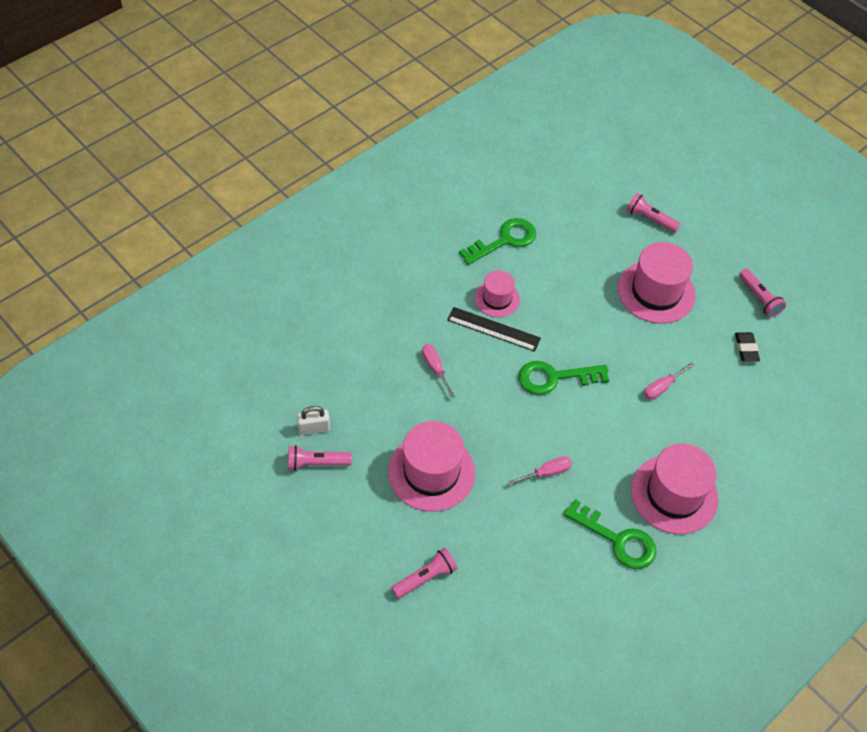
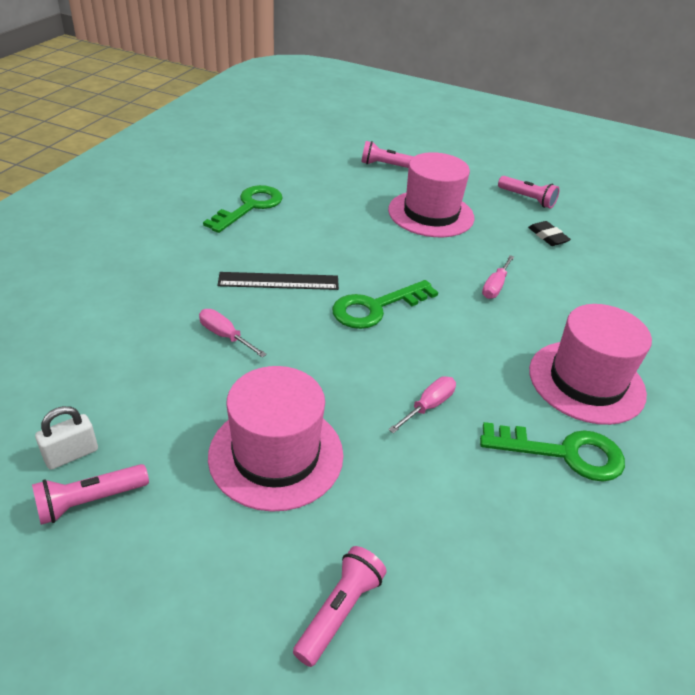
camera: 25 degrees left, 15 degrees down
(497, 299) = (267, 254): pink hat -> none

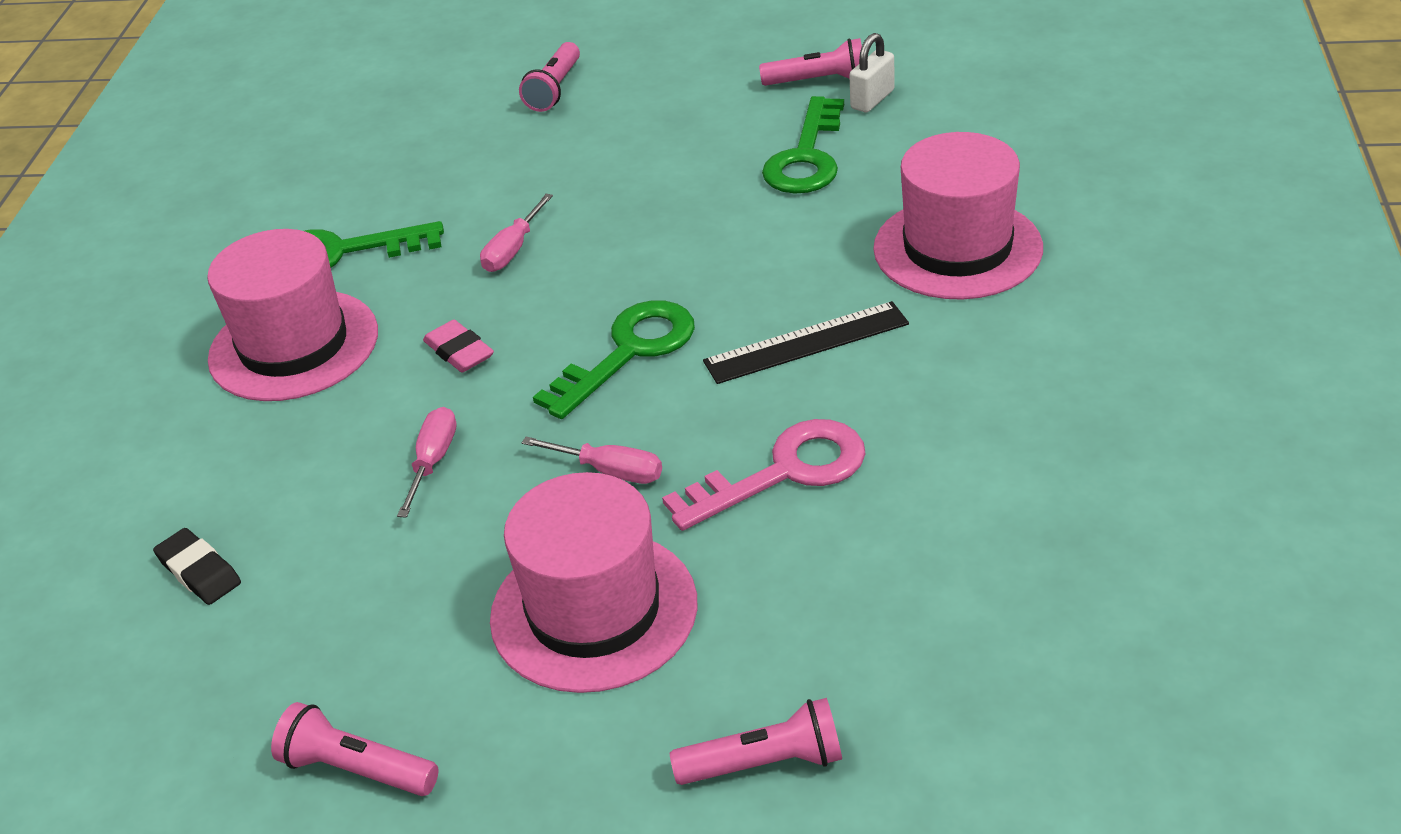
camera: 170 degrees right, 0 degrees up
(90, 501) = (818, 81): pink flashlight -> pink flashlight turned 45 degrees clockwise
(225, 336) = (819, 243): pink screwdriver -> pink screwdriver (609, 471)
(249, 207) = (983, 479): green key -> green key (807, 157)
(276, 455) = (669, 157): pink hat -> pink hat (957, 248)
(329, 233) = (783, 472): none -> pink key
(476, 341) = (459, 352): none -> pink eraser
(547, 236) = (316, 638): black eraser -> black eraser (199, 571)

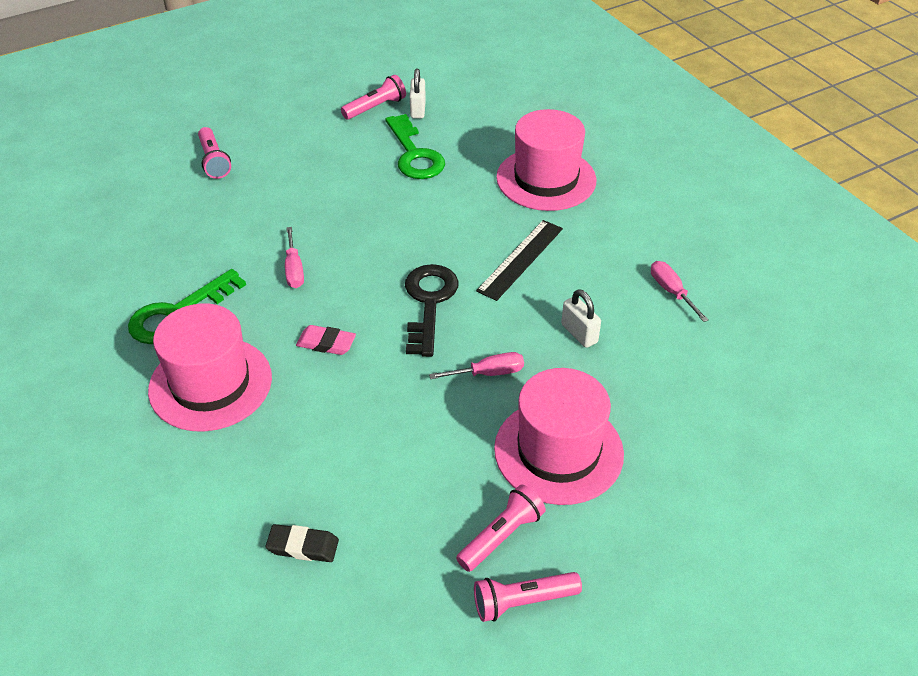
camera: 40 degrees left, 5 degrees up
(433, 461) = (380, 413): pink screwdriver -> pink screwdriver (671, 292)
(628, 352) = (429, 303): green key -> black key
(765, 763) = (718, 482): pink flashlight -> pink flashlight (501, 536)
(783, 472) = (579, 333): pink key -> white padlock

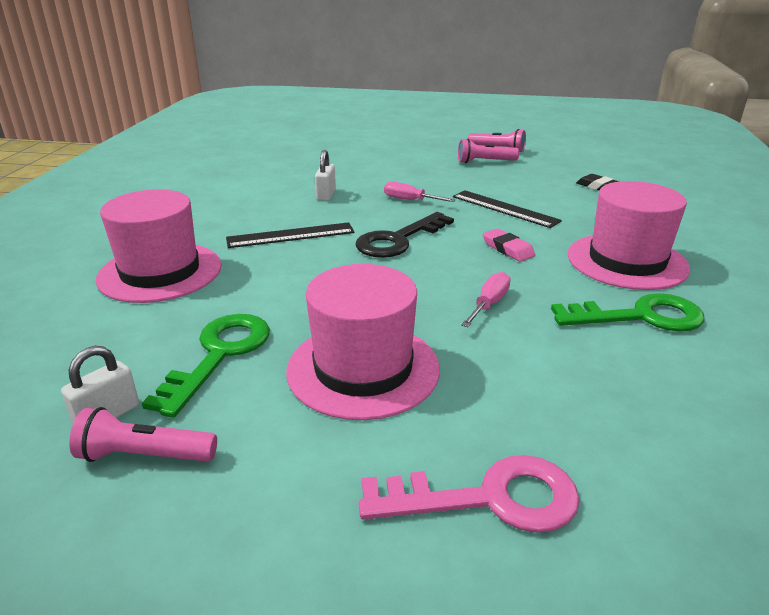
camera: 140 degrees left, 15 degrees down
(214, 161) = (488, 498): pink flashlight -> pink key
(379, 415) = (504, 208): none -> black ruler
(558, 451) = (416, 170): pink hat -> pink hat (363, 369)
(671, 292) = (236, 189): pink screwdriver -> none

